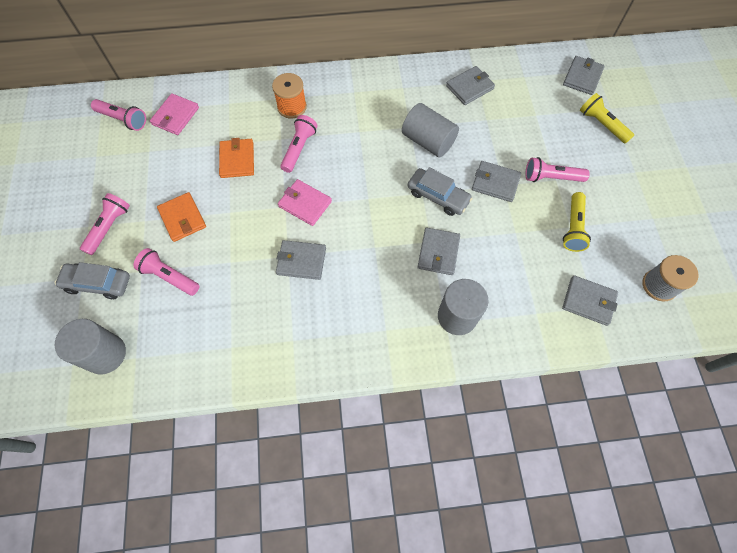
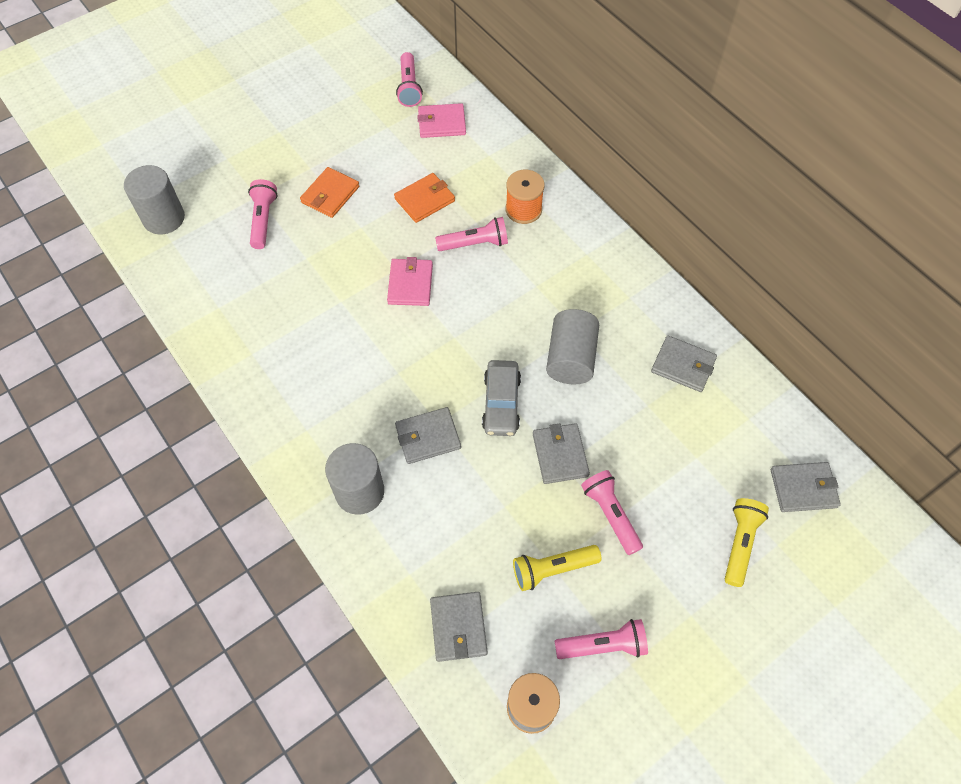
camera: 60 degrees right, 5 degrees down
(98, 283) = (227, 173): grey car -> none
(109, 227) = (287, 147): pink flashlight -> pink flashlight (603, 645)
(301, 261) = (342, 316): grey wallet -> none

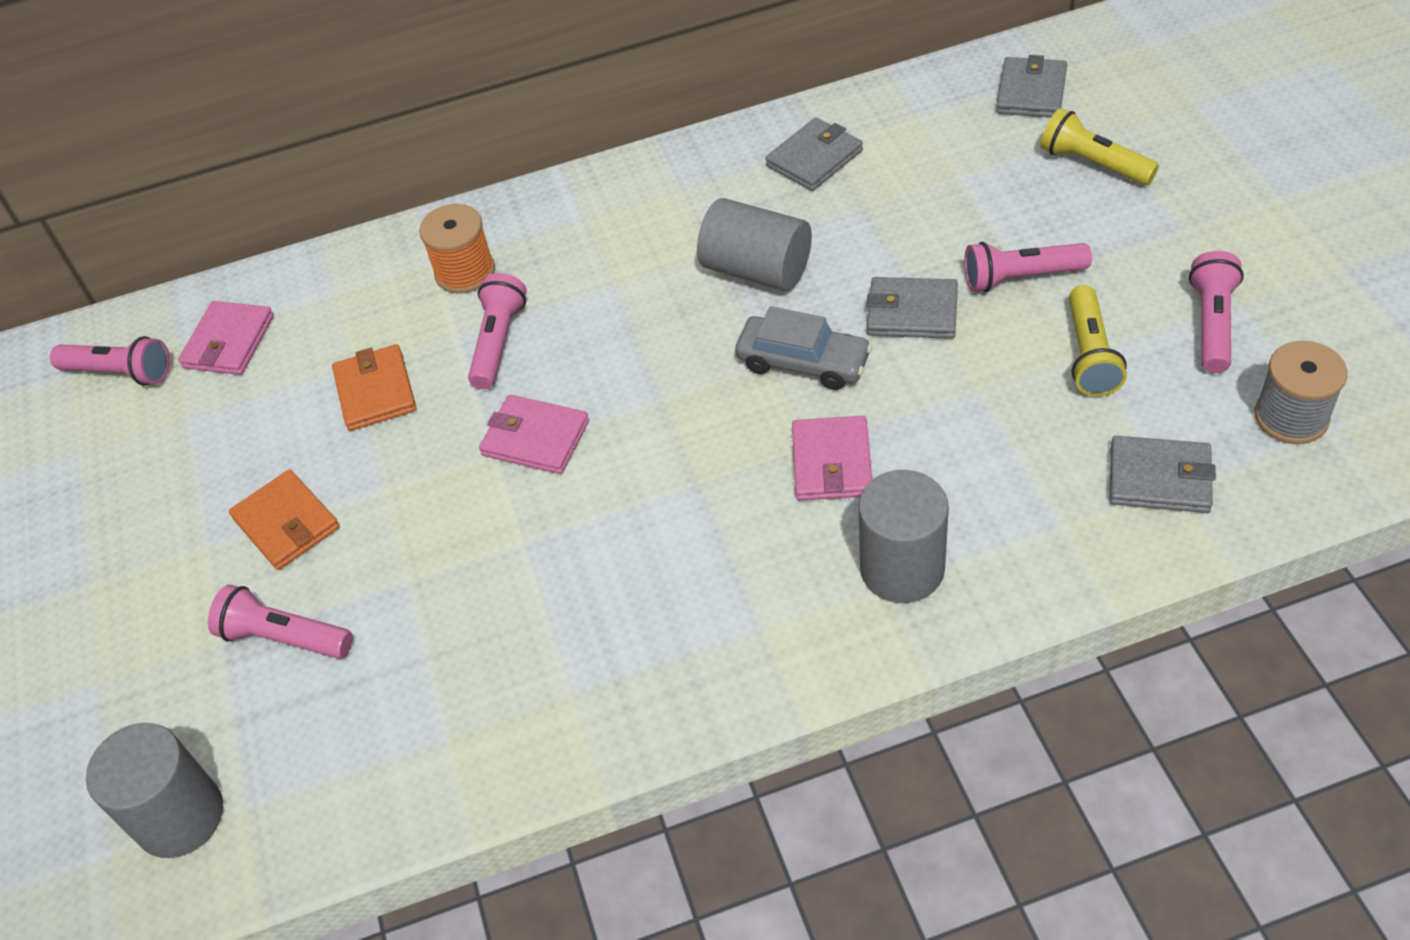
camera: 65 degrees left, 10 degrees down
(428, 437) = (831, 462): grey wallet -> pink wallet

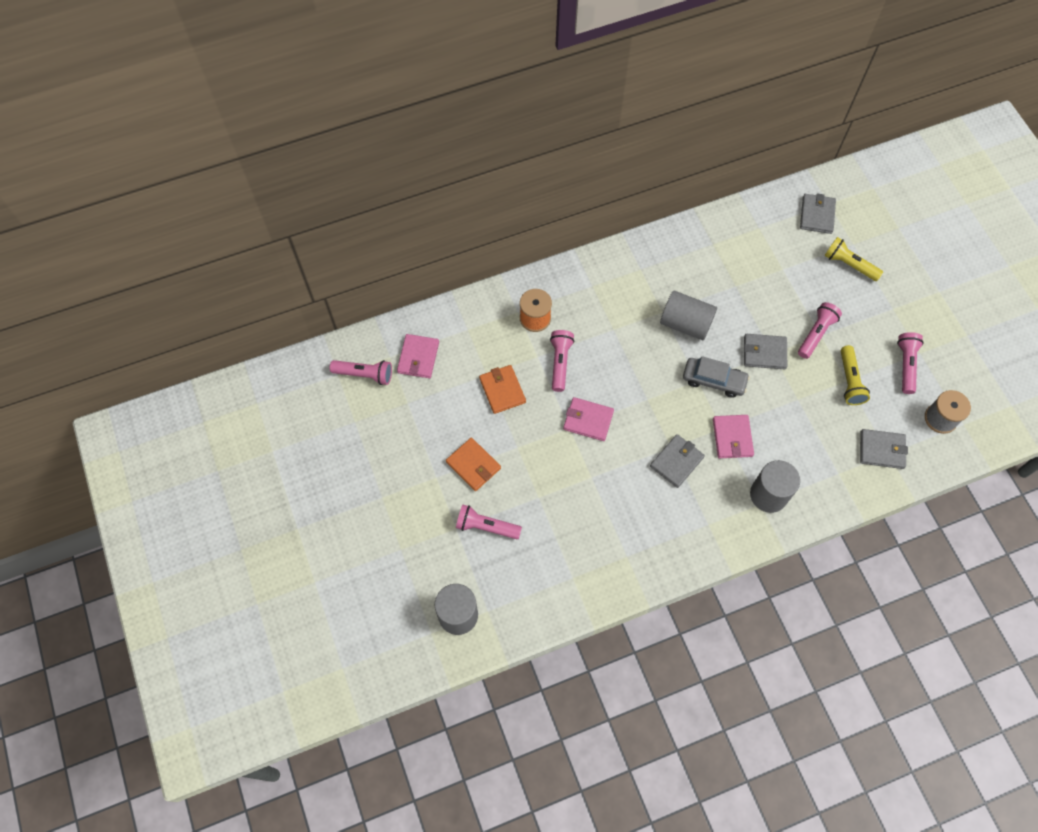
camera: 10 degrees left, 15 degrees up
(814, 158) = (708, 253): grey wallet -> grey wallet (676, 462)
(1021, 277) = (816, 334): pink flashlight -> pink flashlight turned 135 degrees clockwise

